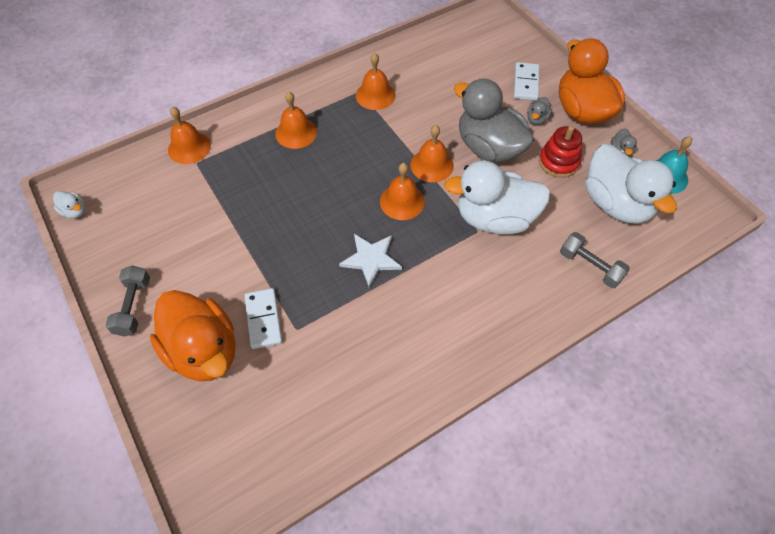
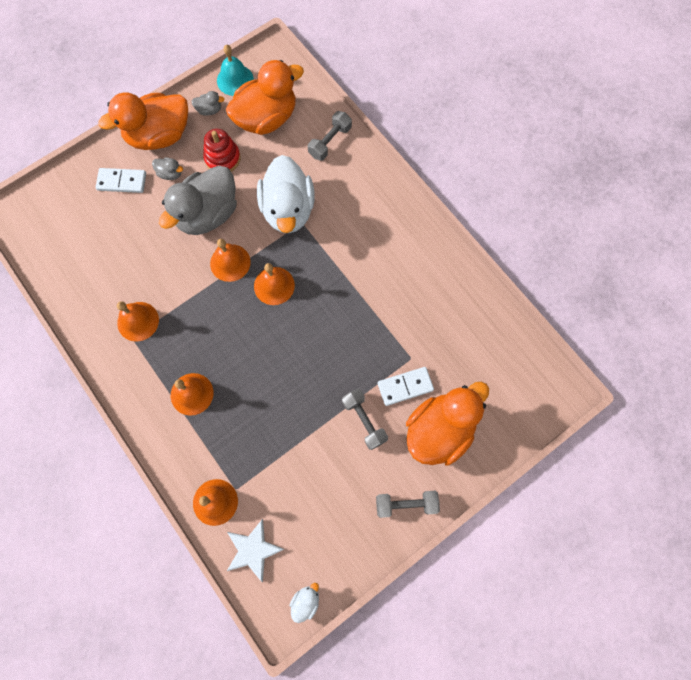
camera: 95 degrees left, 15 degrees up
(234, 274) = (364, 420): none -> grey dumbbell
(371, 259) = (338, 306): white star -> white star (253, 550)
(616, 204) = (266, 118): white duck -> orange duck

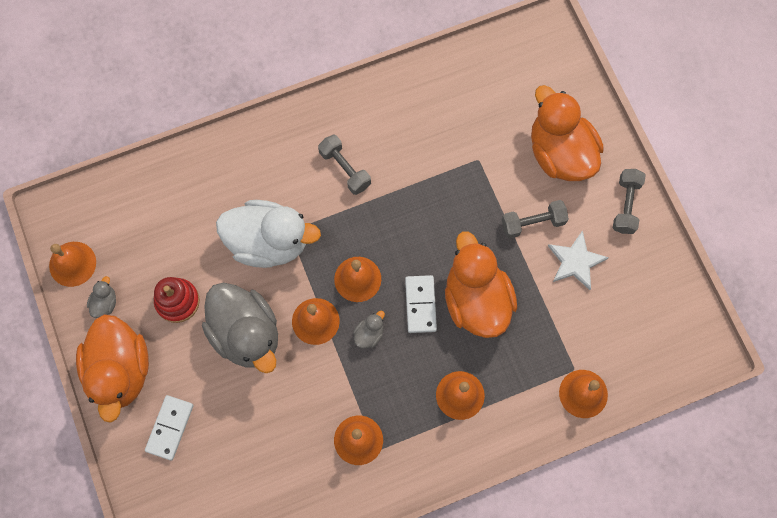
camera: 75 degrees left, 0 degrees up
(170, 174) = (178, 367): grey duck -> grey duck (369, 334)
(235, 80) = (72, 264): turquoise bell -> orange bell
(253, 550) = (640, 365): white star -> white star (575, 261)
(266, 118) = (140, 239): orange duck -> orange duck (476, 300)
(305, 601) = (699, 324): white duck -> none
(330, 142) = (196, 175): grey dumbbell -> grey dumbbell (345, 169)
(405, 386) = (507, 173): white domino -> white domino (420, 304)

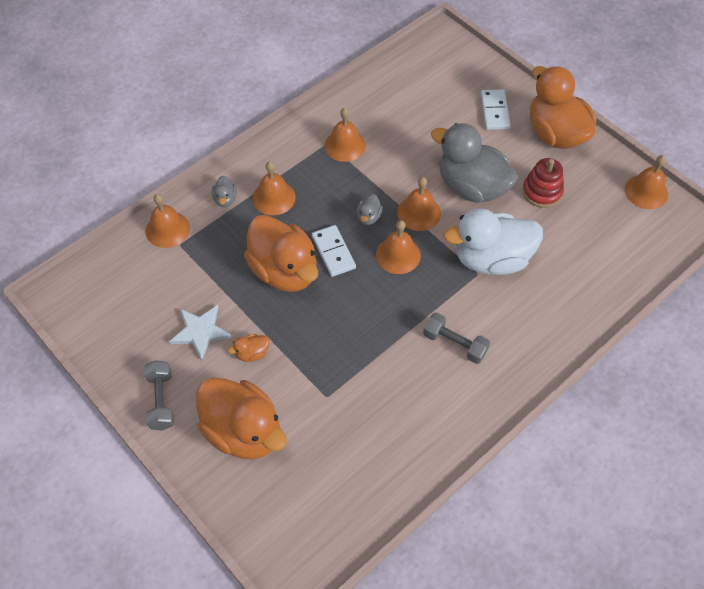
camera: 160 degrees right, 15 degrees down
(105, 303) = (599, 173): grey duck -> grey duck (225, 199)
(533, 223) = (252, 353): grey dumbbell -> orange duck

